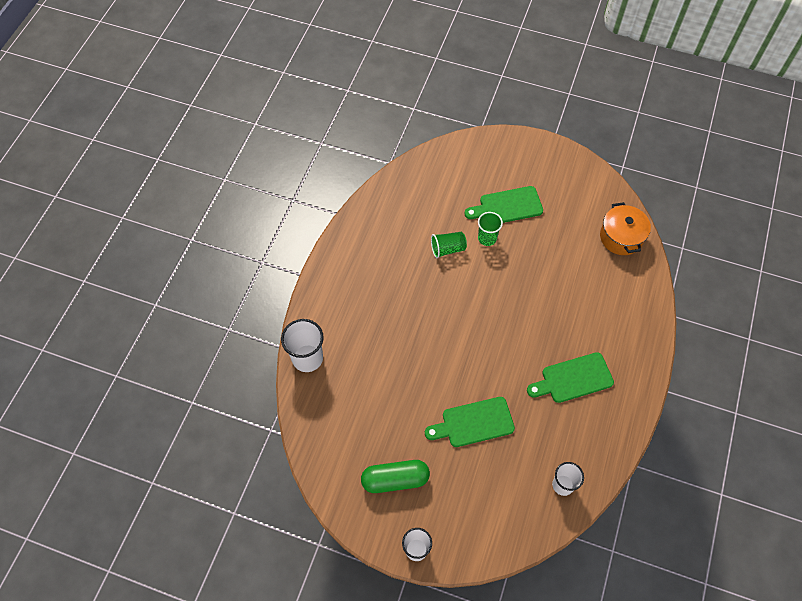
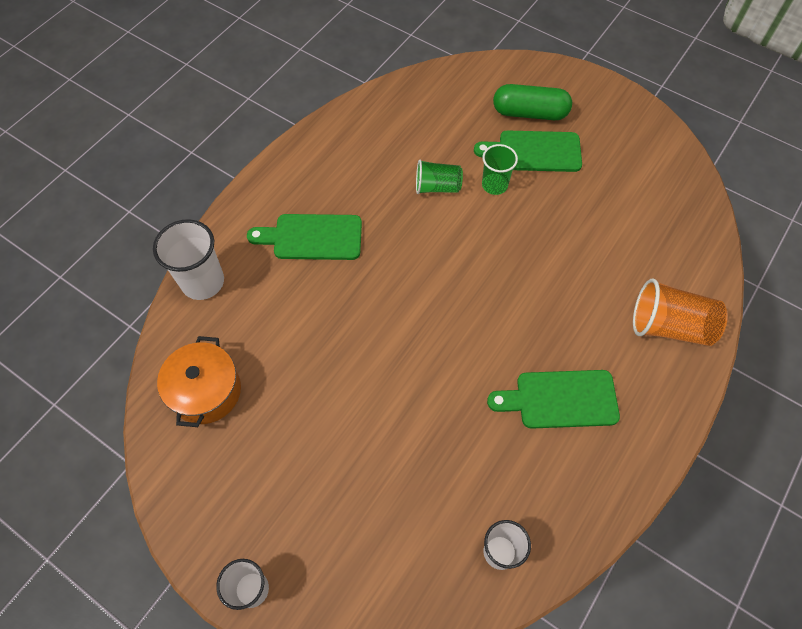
camera: 15 degrees right, 0 degrees up
(395, 479) = (258, 477): green capsule -> green capsule (530, 113)
(473, 423) = (397, 425): green cutting board -> green cutting board (312, 237)
(621, 237) = (683, 223): orange pot -> orange pot (206, 391)
(630, 312) = (669, 326): none -> orange cup

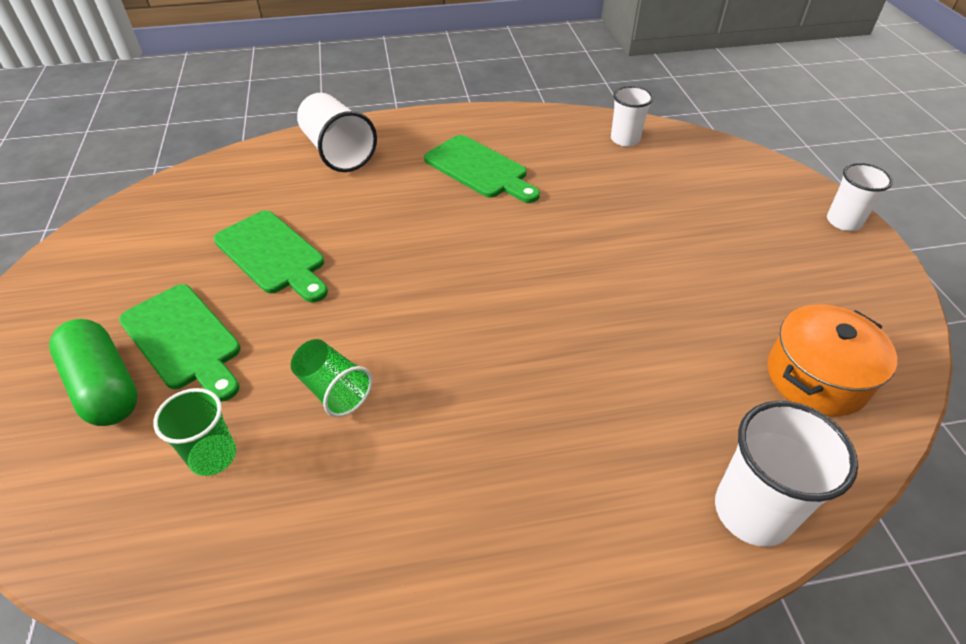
camera: 135 degrees left, 15 degrees down
(312, 237) = (549, 453): green cutting board -> green cutting board (272, 255)
(494, 185) = (277, 341): green cup -> green cup (213, 456)
(669, 326) = (338, 152): orange cup -> white cup

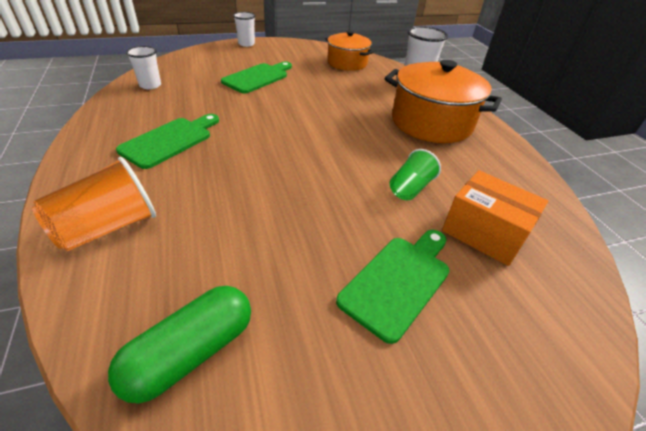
camera: 100 degrees left, 5 degrees down
(104, 386) = (468, 323): green capsule -> green capsule (191, 353)
(213, 456) = (484, 232): green cup -> orange box
(272, 255) = (282, 245): green cutting board -> green cutting board (258, 77)
(338, 152) = (108, 227): white cup -> orange cup
(535, 482) = (431, 122): none -> orange pot

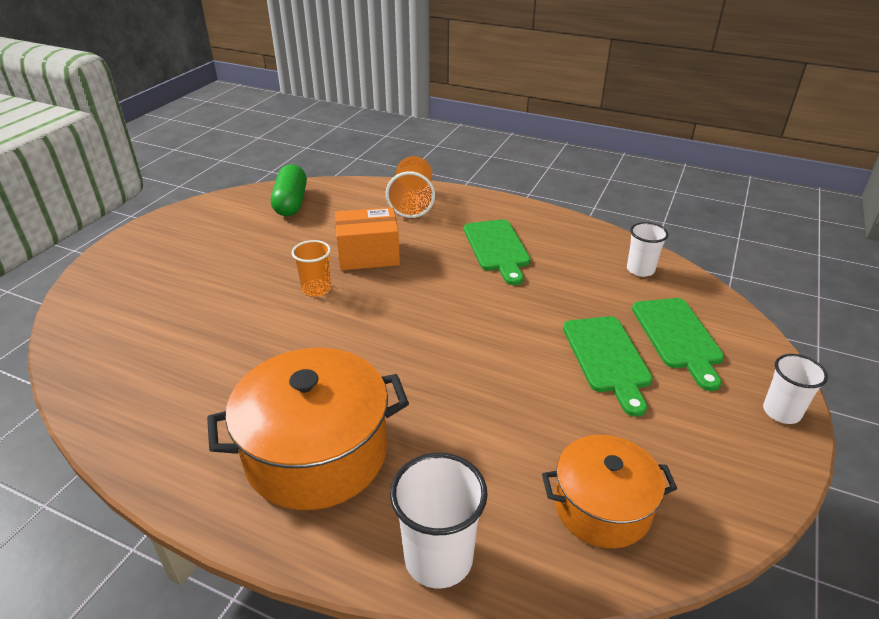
camera: 135 degrees right, 5 degrees down
(330, 199) = (316, 289): none -> orange cup
(398, 281) = (216, 274): green cutting board -> green cutting board (678, 337)
(410, 188) = (262, 339): green cup -> none
(484, 232) = (169, 341): orange box -> orange box (368, 255)

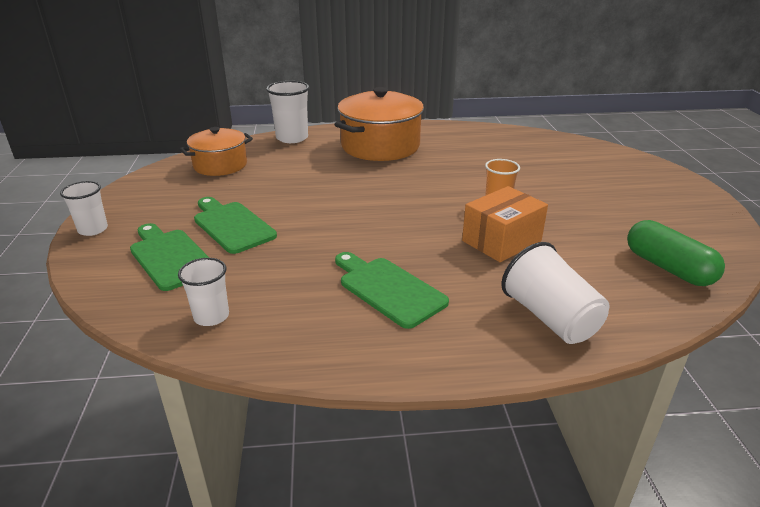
camera: 150 degrees right, 5 degrees down
(412, 203) = (550, 318): orange cup -> white cup

